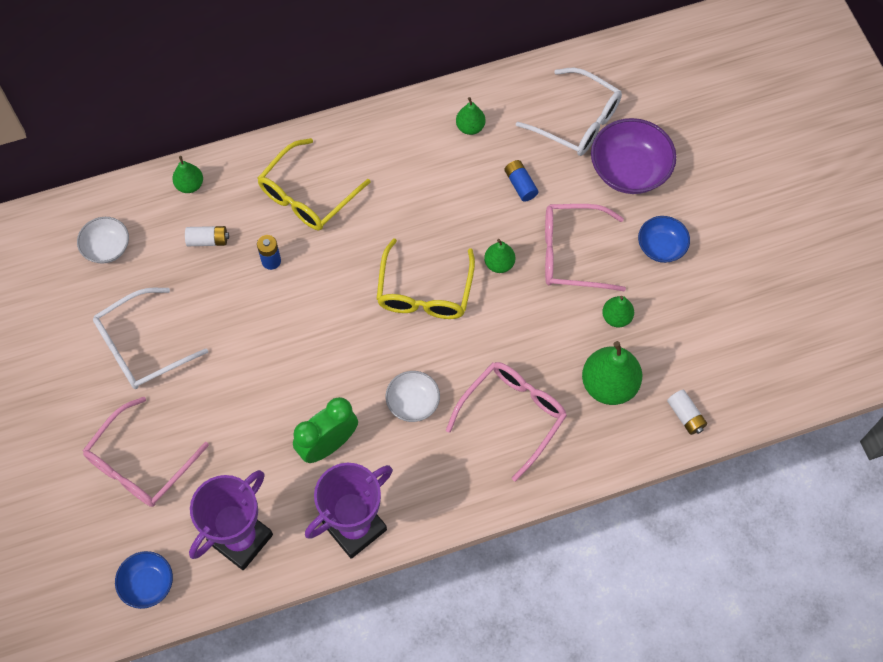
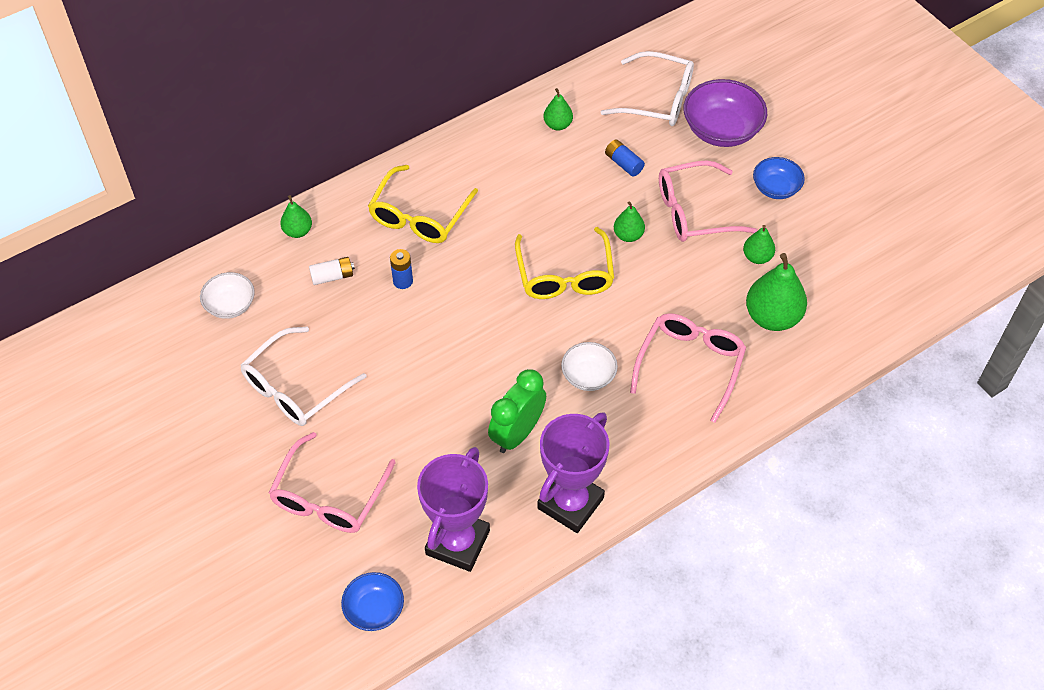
camera: 15 degrees left, 10 degrees down
(685, 416) = (855, 327): white battery -> none

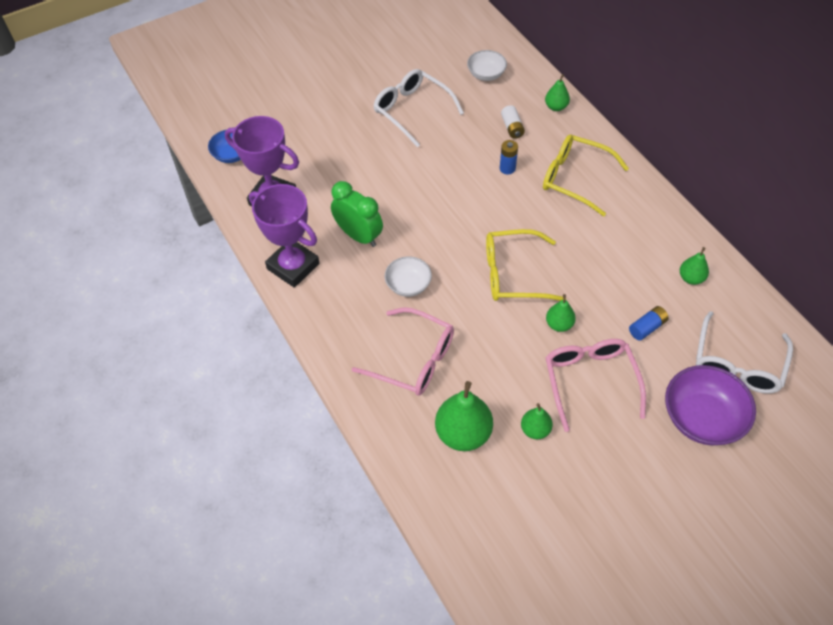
camera: 95 degrees right, 0 degrees up
(329, 496) = (321, 130): pink glasses -> none
(775, 188) = (626, 459): blue bowl -> none

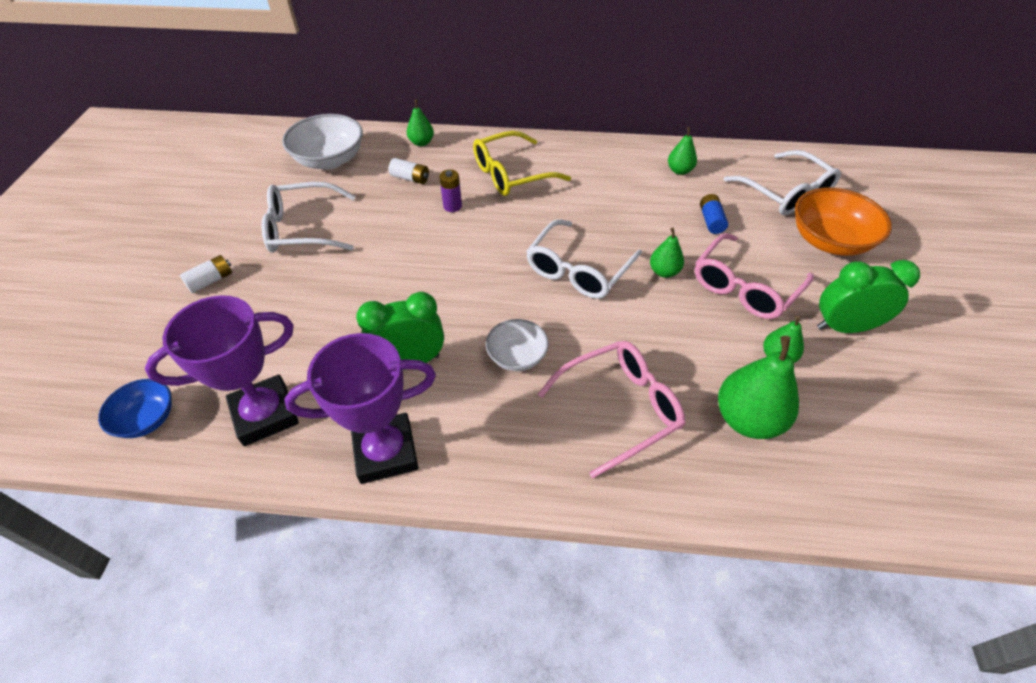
camera: 55 degrees left, 5 degrees down
(334, 104) = (211, 281): none -> white battery
(486, 74) = (330, 160): white bowl -> white bowl, size x1.68
(507, 168) = (452, 206): blue battery -> purple battery
(513, 274) = (578, 270): yellow glasses -> white glasses
(590, 381) = (745, 287): pink glasses -> pink glasses turned 75 degrees counterclockwise
(605, 462) = (844, 327): none -> green clock
(702, 418) = (829, 241): purple bowl -> orange bowl

